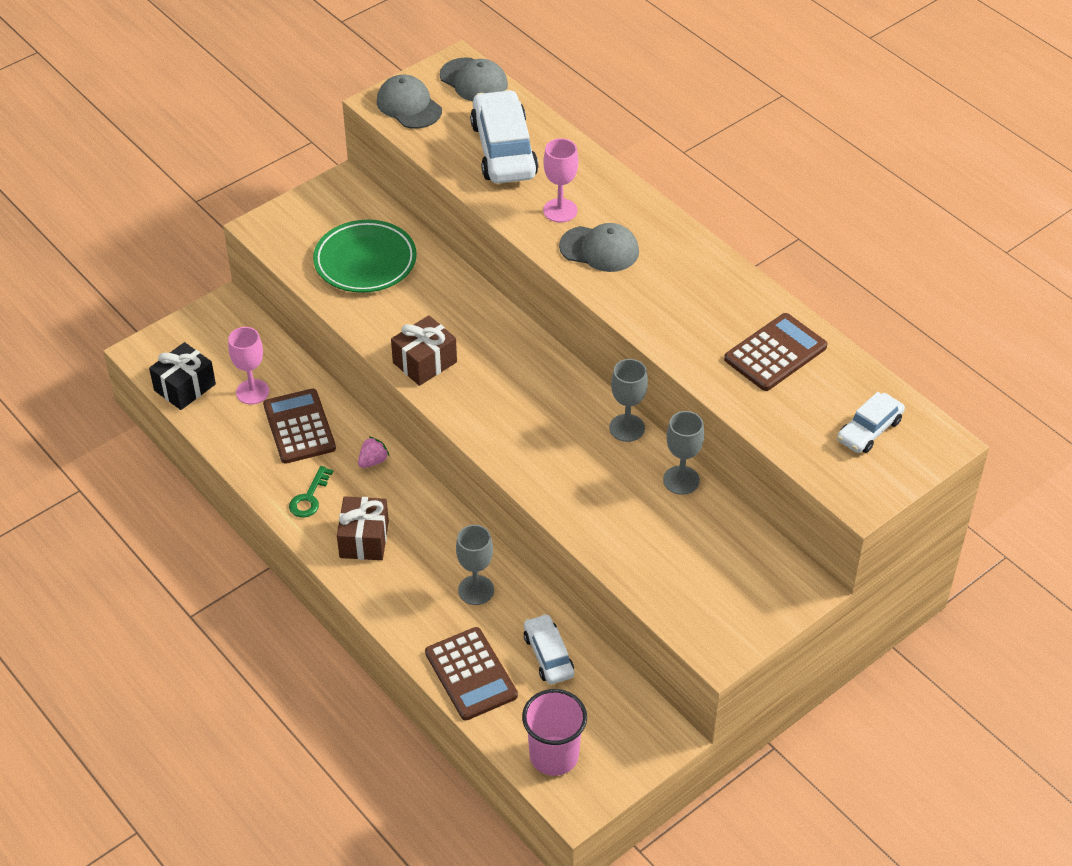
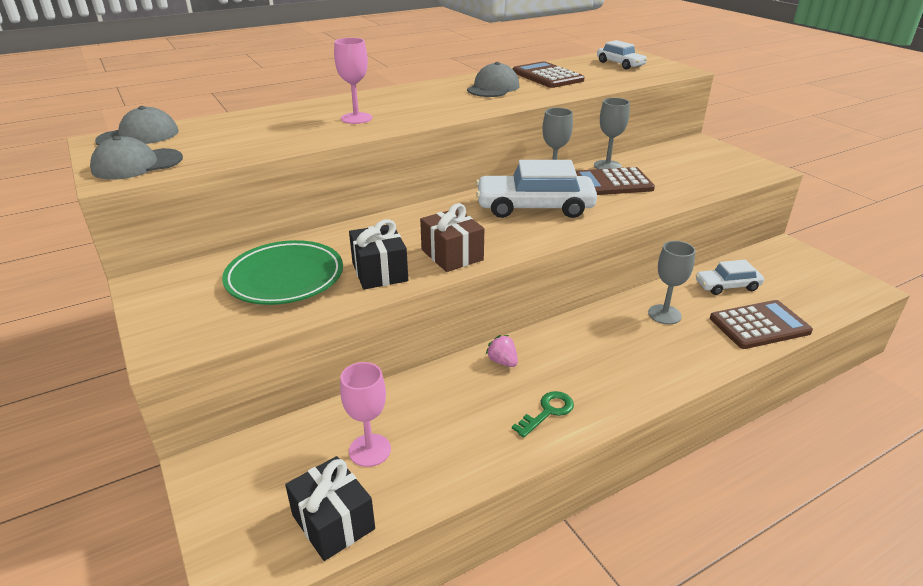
camera: 80 degrees left, 15 degrees down
(299, 427) = (440, 412): brown calculator -> brown calculator (611, 183)
(309, 497) = (547, 412): green key -> green key turned 75 degrees counterclockwise
(364, 539) = (607, 376): brown gift -> none
(385, 318) = (379, 272): none -> black gift
(503, 150) = (255, 131): white car -> white car (534, 207)
(554, 756) = (827, 293): pink cup -> none
(599, 249) = (414, 110): grey cap -> grey cap (493, 88)

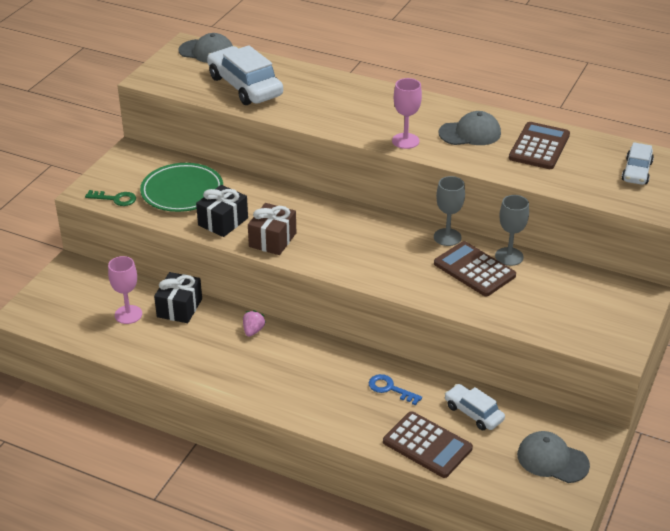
camera: 55 degrees right, 5 degrees up
(137, 164) = (170, 76): grey cap -> grey cap (552, 460)
(333, 522) = (71, 327): black gift -> black gift (179, 308)
(356, 118) = (327, 107): pink goblet -> pink goblet (405, 141)
(534, 207) = (383, 247): white car -> white car (245, 86)
(547, 412) = (221, 369): green key -> green key (115, 199)
(664, 314) = (390, 389): grey goblet -> blue key

